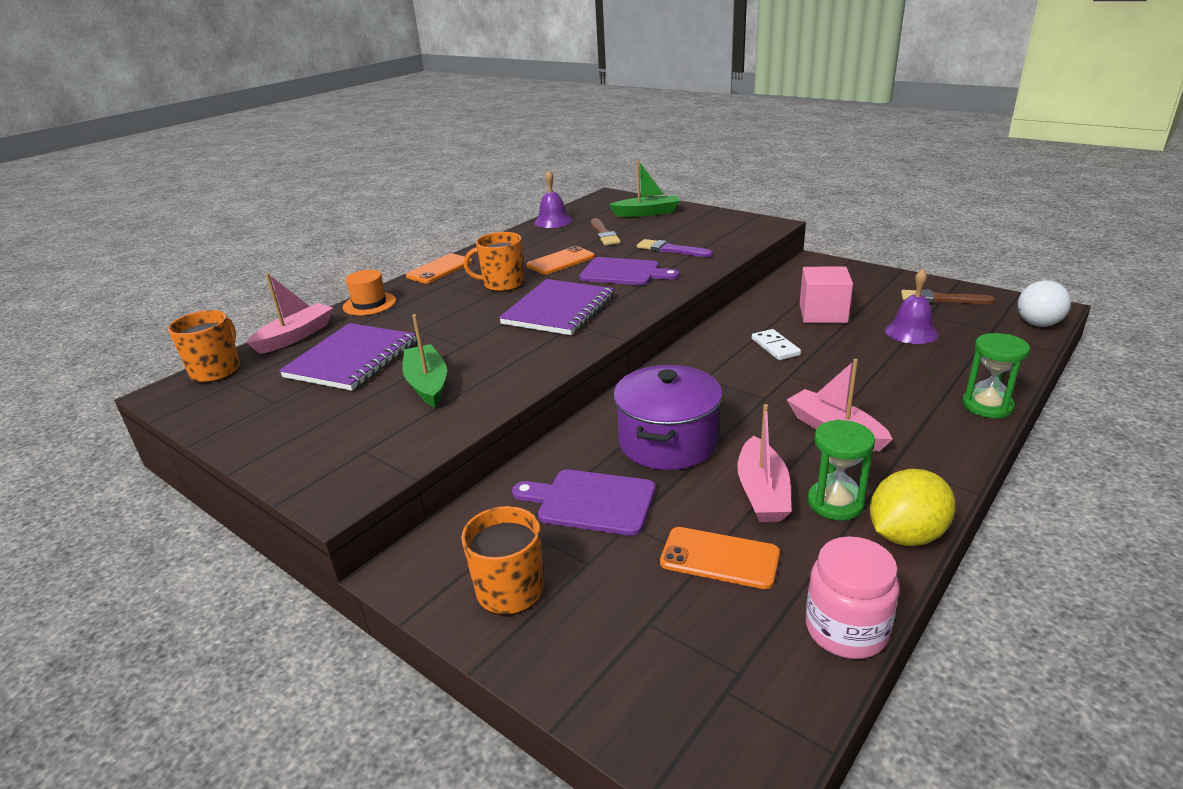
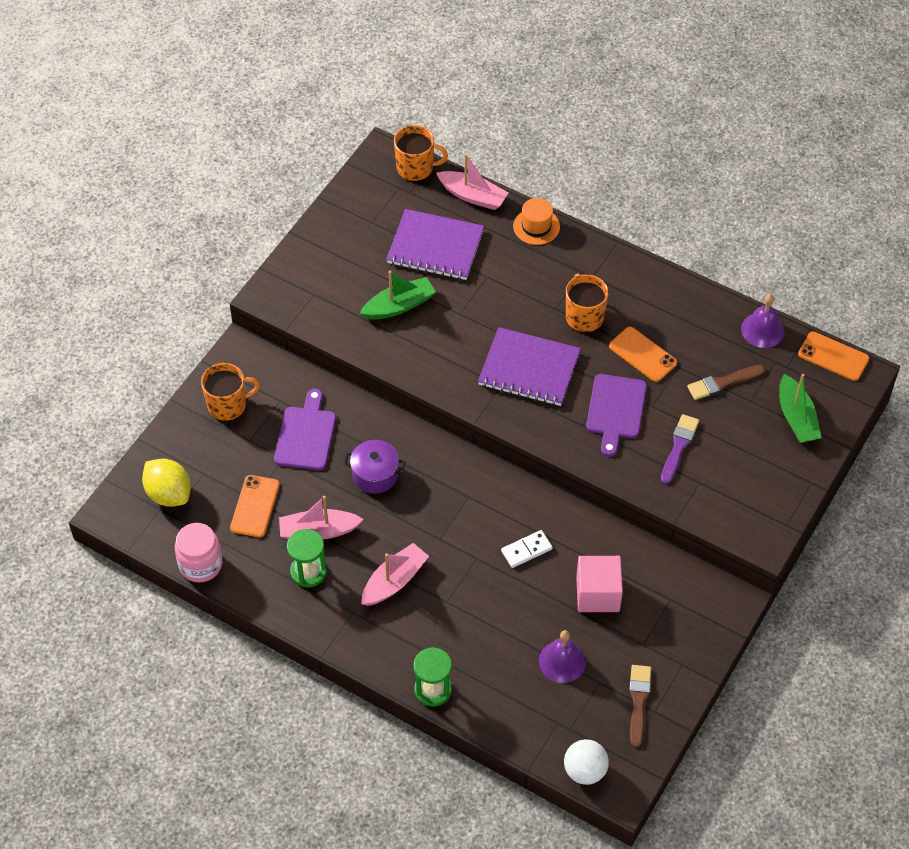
camera: 80 degrees right, 25 degrees up
(439, 269) = (617, 258): orange phone -> orange phone (833, 356)
(668, 442) = (375, 475): purple pot -> purple pot, size x0.63
(906, 535) = (278, 606): yellow lemon -> yellow lemon (169, 494)

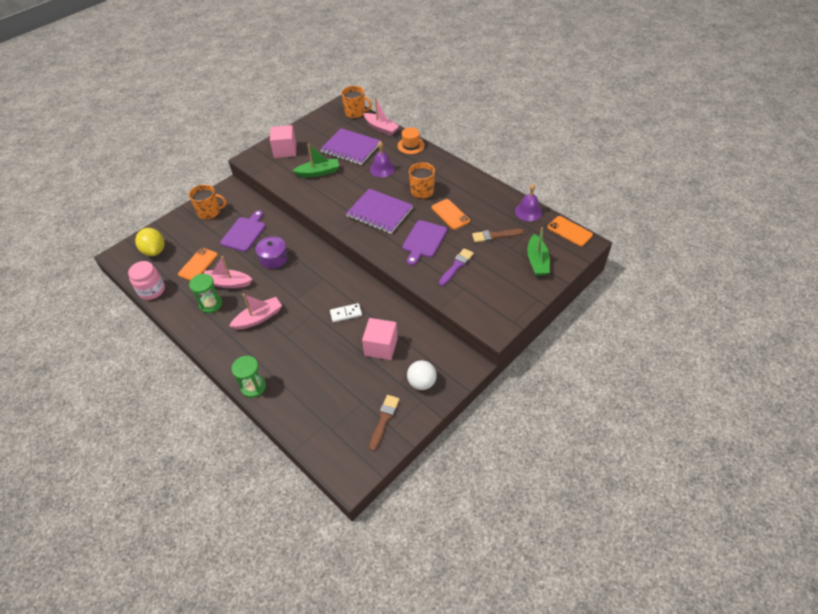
camera: 15 degrees right, 5 degrees down
(323, 268) = (285, 150): none -> pink cube
(562, 661) = (343, 384): purple bell -> purple bell (382, 169)
(585, 771) = (331, 460): white ball -> white ball (421, 382)

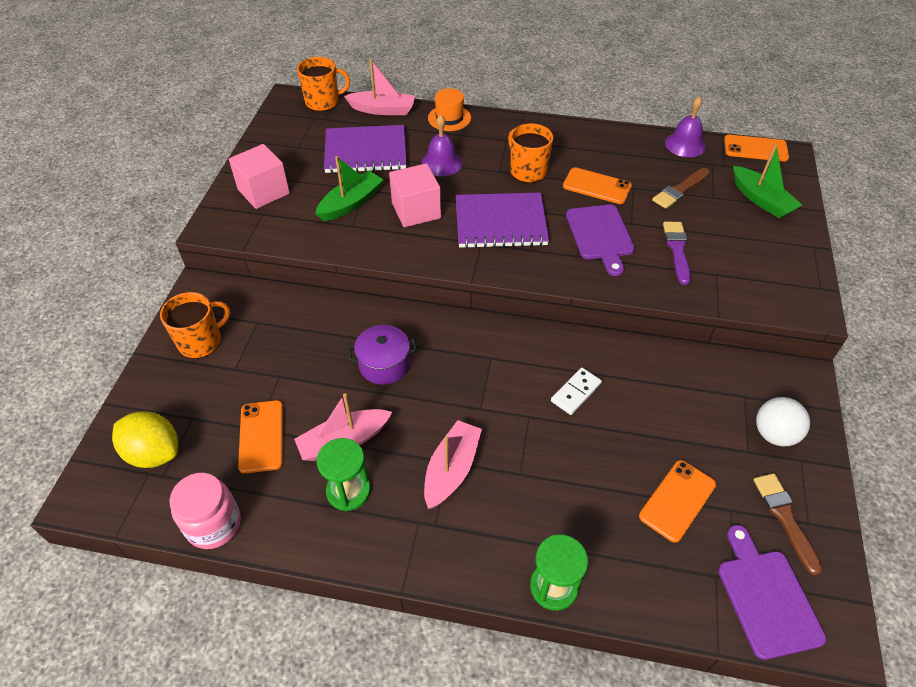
camera: 35 degrees left, 0 degrees up
(244, 233) = (295, 347): purple cutting board -> purple cutting board (766, 597)
(342, 384) = (677, 500): none -> orange phone
(381, 347) = (671, 414): pink cube -> pink cube (416, 210)

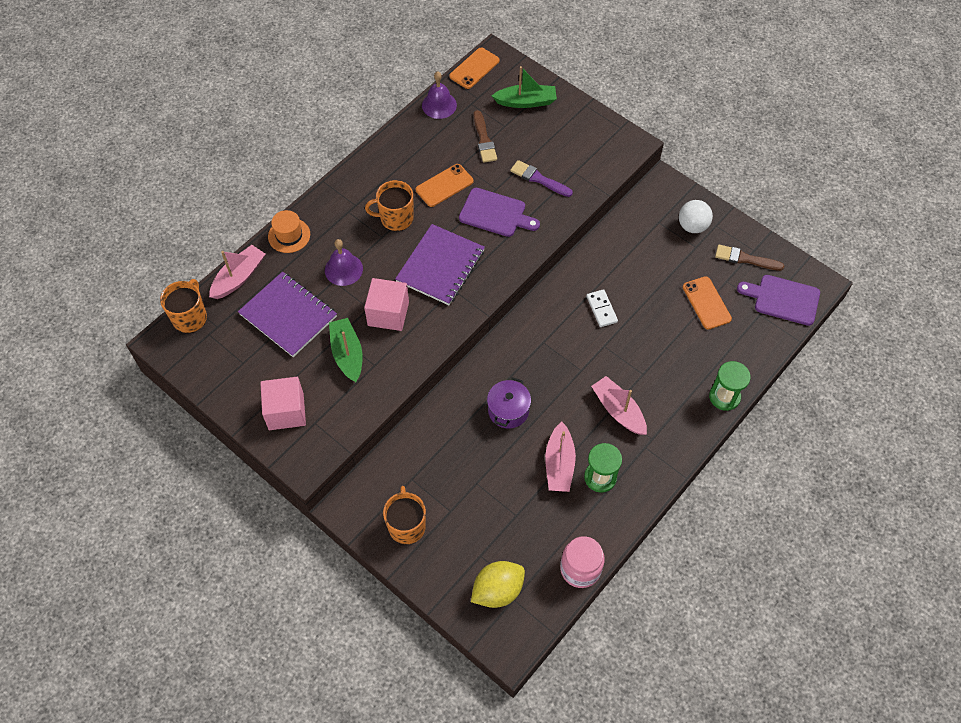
camera: 60 degrees left, 10 degrees up
(261, 436) = (524, 514): orange phone -> none
(365, 152) = (288, 315): purple notebook -> purple notebook turned 75 degrees counterclockwise

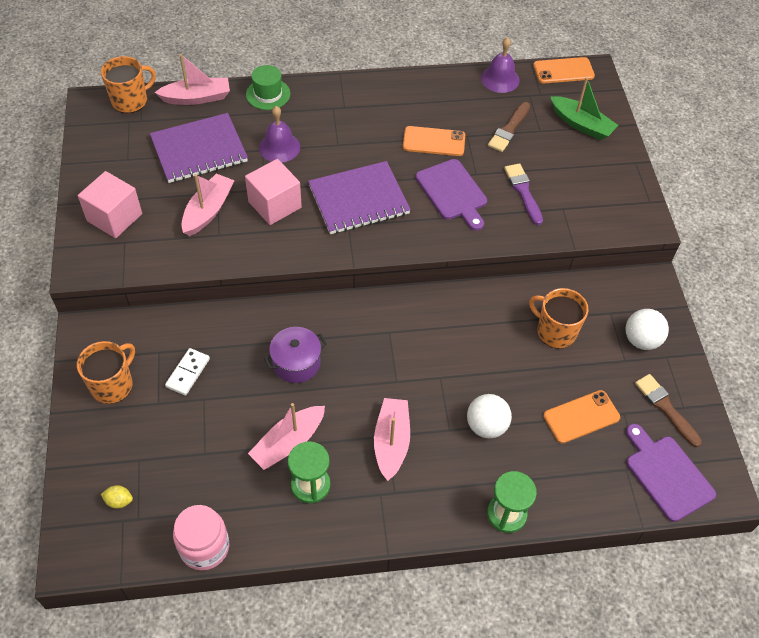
camera: 40 degrees right, 5 degrees down
(288, 315) = (199, 150): purple notebook -> purple notebook turned 75 degrees clockwise
(289, 235) = (268, 94): orange hat -> green hat
(347, 354) = (208, 211): green boat -> pink boat
(396, 218) = (365, 138): orange mug -> orange mug (555, 331)
(497, 590) = (119, 501): yellow lemon -> yellow lemon, size x0.45
(601, 309) = (472, 345): white domino -> white domino (188, 373)
(661, 354) = (486, 426): none -> white ball
(706, 303) = (581, 417): orange phone -> orange phone turned 45 degrees clockwise

